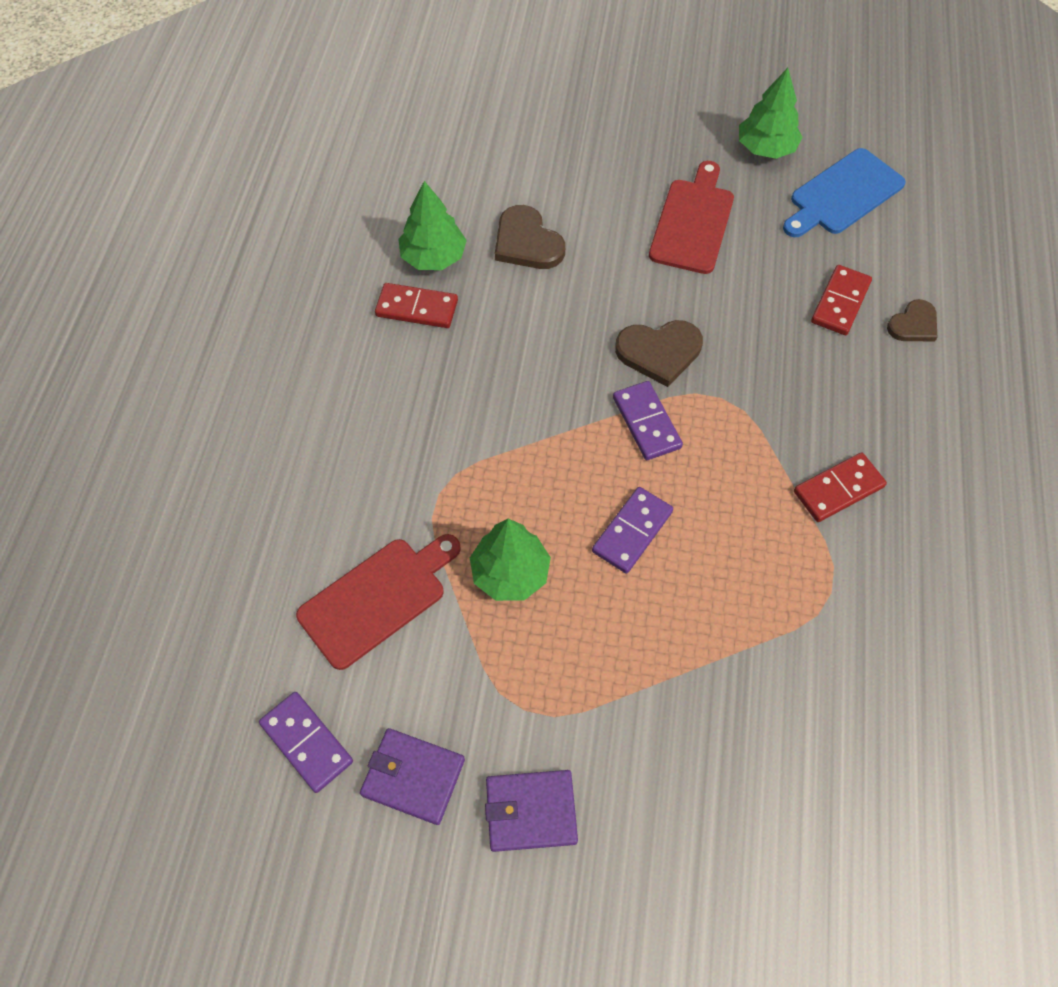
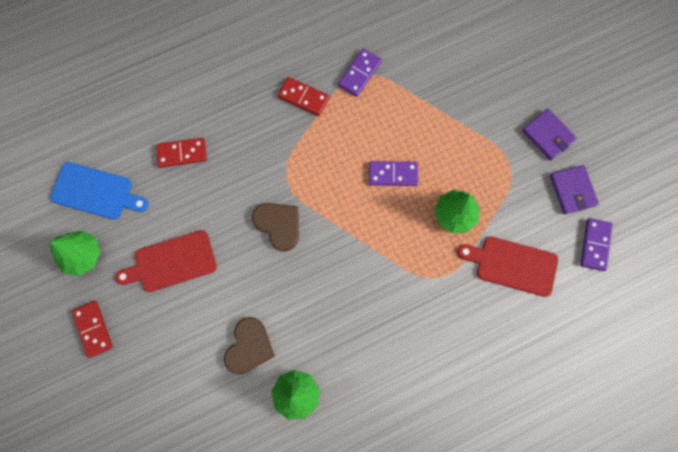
camera: 125 degrees left, 15 degrees up
(417, 308) = (339, 375): red domino -> red domino (93, 329)
(646, 422) = (327, 204): purple domino -> purple domino (359, 73)
(913, 324) = (174, 111): brown heart -> none

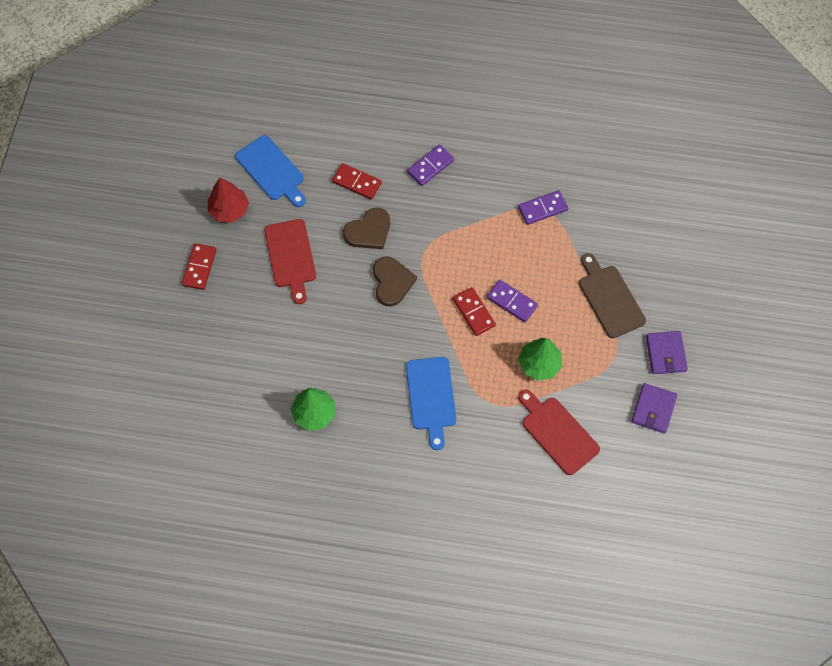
camera: 35 degrees right, 10 degrees down
(82, 255) = (229, 210): green tree -> red tree
(171, 262) = (290, 257): red cutting board -> red cutting board turned 120 degrees counterclockwise
(249, 347) = (304, 356): brown heart -> brown heart (369, 231)
(303, 97) = (483, 199): red domino -> red domino (473, 312)
(386, 307) = (431, 397): none -> blue cutting board
(470, 117) = (609, 298): none -> brown cutting board
(595, 245) = (640, 463): purple domino -> purple domino (430, 166)

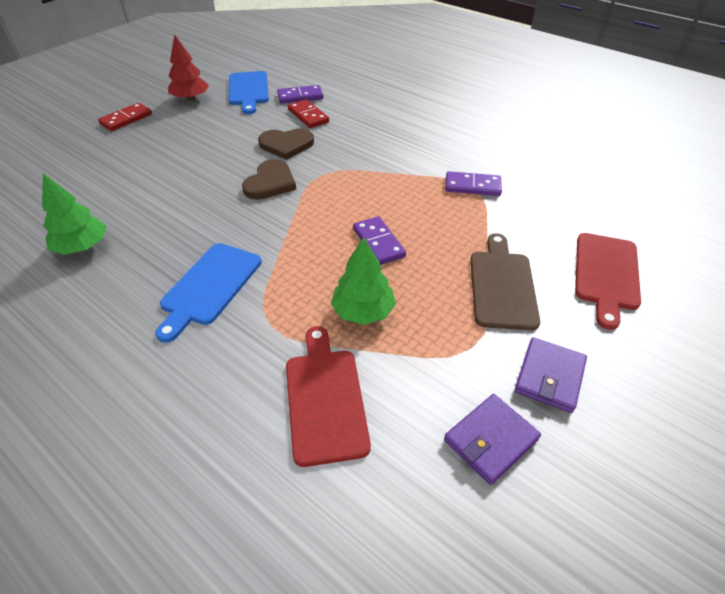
camera: 30 degrees right, 20 degrees down
(290, 257) = (202, 137): red cutting board -> red cutting board (606, 274)
(430, 166) = (383, 127): purple domino -> purple domino (300, 97)
(473, 312) = (328, 235): red domino -> none

